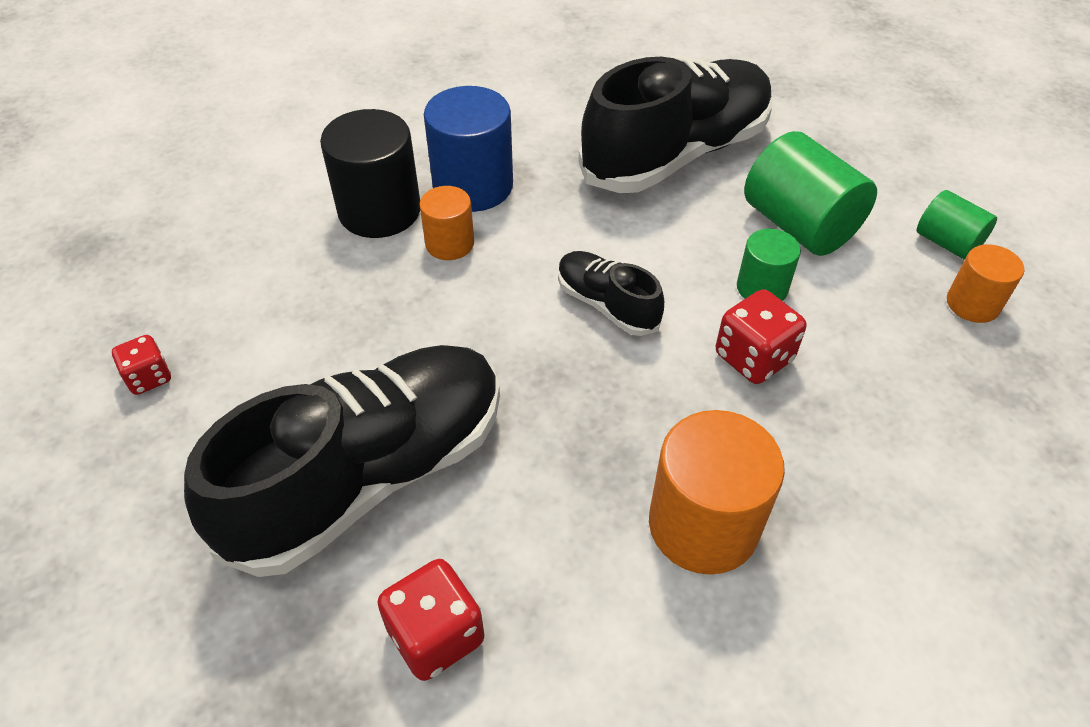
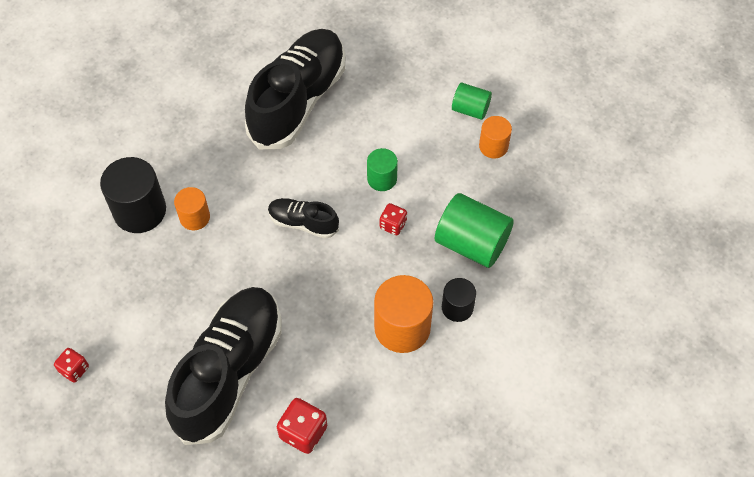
camera: 25 degrees left, 10 degrees up
(473, 186) = (187, 171): blue cylinder -> none
(753, 357) = (393, 225): red dice -> red dice, size x0.64
(799, 225) = (387, 127): green cylinder -> green cylinder (471, 243)
(821, 531) = (457, 307): none -> black cylinder

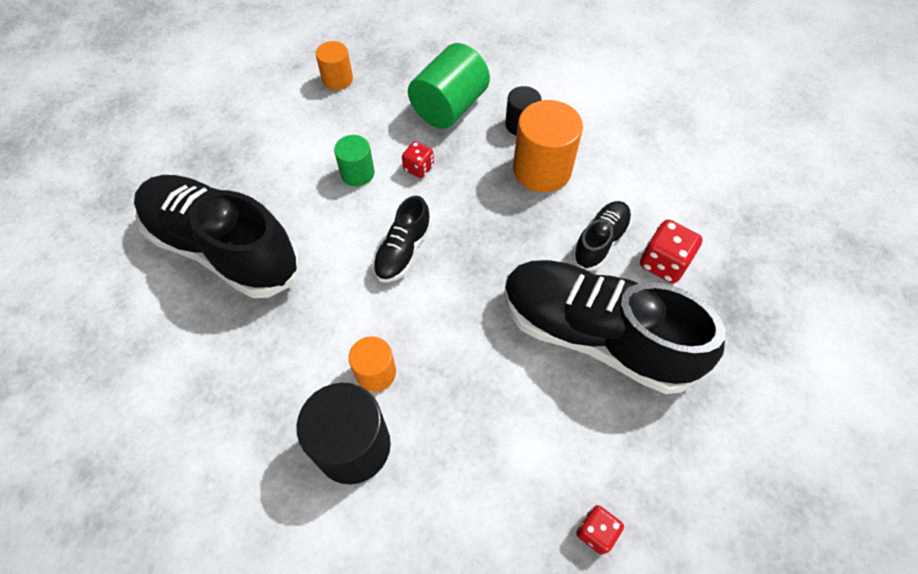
camera: 85 degrees left, 0 degrees up
(323, 378) = (600, 242): none -> black shoe
(470, 109) = (286, 92): green cylinder -> none

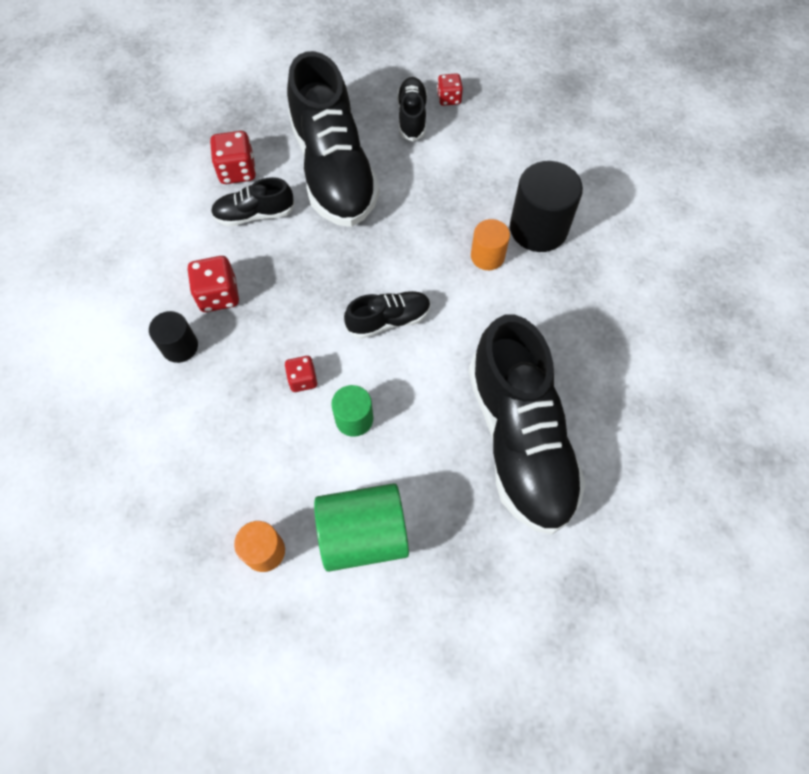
camera: 135 degrees left, 5 degrees up
(449, 107) = (209, 418): green cylinder -> green cylinder (363, 534)
(542, 169) = (218, 295): orange cylinder -> red dice
(602, 466) = (412, 117): none -> black shoe

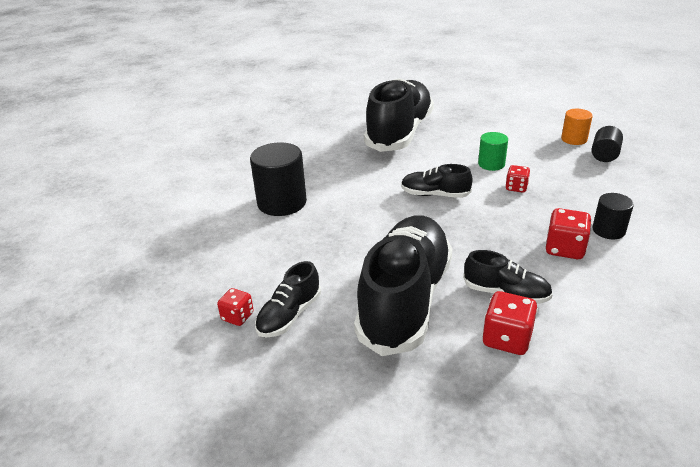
camera: 145 degrees left, 30 degrees down
(211, 521) = (604, 155): none -> black cylinder
(363, 534) = (513, 130): green cylinder -> none
(487, 256) = (334, 201): orange cylinder -> none

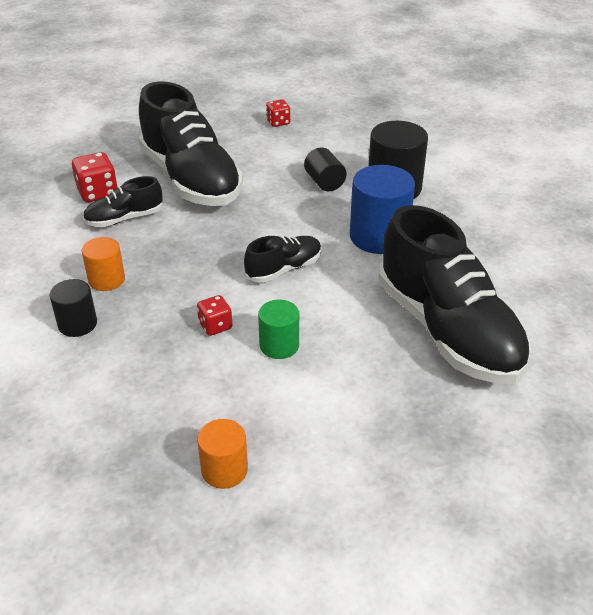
camera: 130 degrees right, 5 degrees up
(289, 315) = (250, 137): black shoe -> none
(350, 182) = (379, 237): none -> blue cylinder
(564, 249) = (107, 280): red dice -> orange cylinder
(604, 155) = (156, 457): black cylinder -> black cylinder (324, 182)

